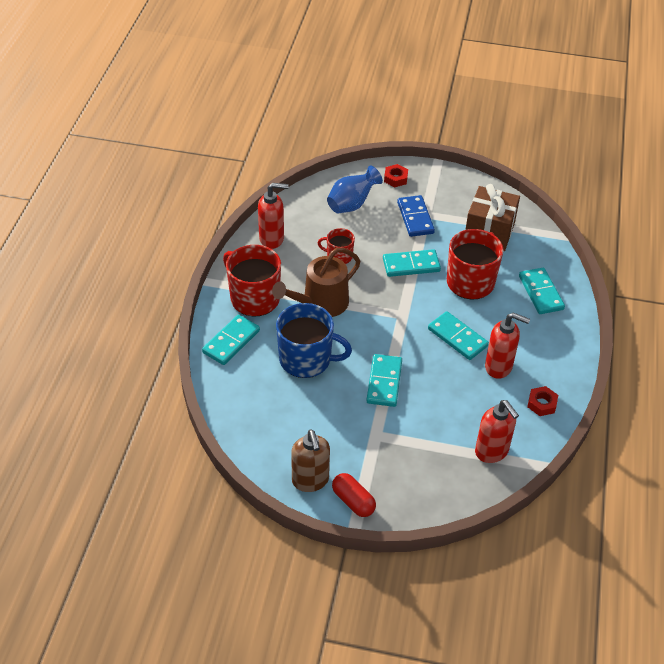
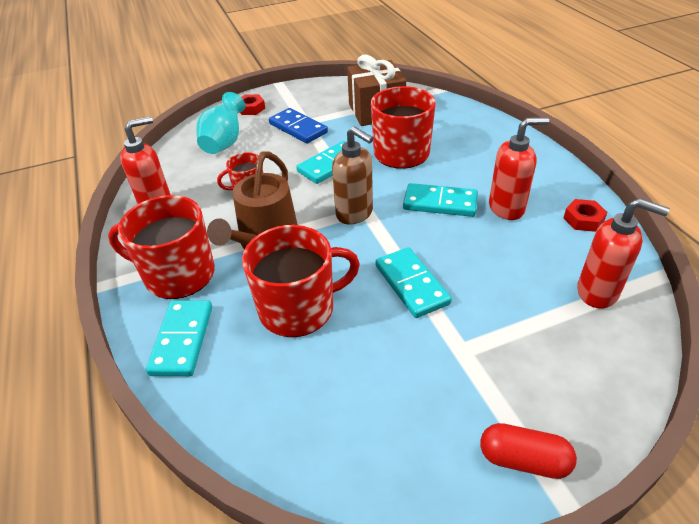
camera: 30 degrees left, 5 degrees down
(306, 359) = (299, 308): blue mug -> red mug
(310, 481) = (442, 468): brown soap dispenser -> brown soap dispenser (355, 214)
(352, 204) = (224, 143): blue vase -> turquoise vase
(540, 293) = (470, 134): turquoise domino -> none

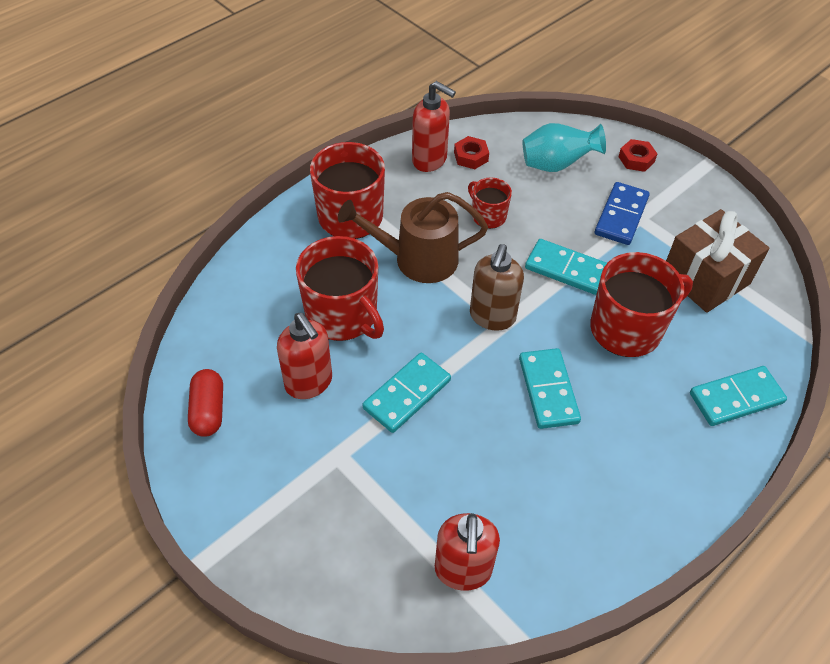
camera: 65 degrees right, 10 degrees up
(182, 340) = (281, 250): turquoise domino -> turquoise domino (736, 398)
(507, 208) = (571, 460): red soap dispenser -> red soap dispenser (309, 383)
(523, 460) = (235, 523): red capsule -> red capsule (208, 410)
(583, 219) = (588, 546): red nut -> red nut (471, 156)

